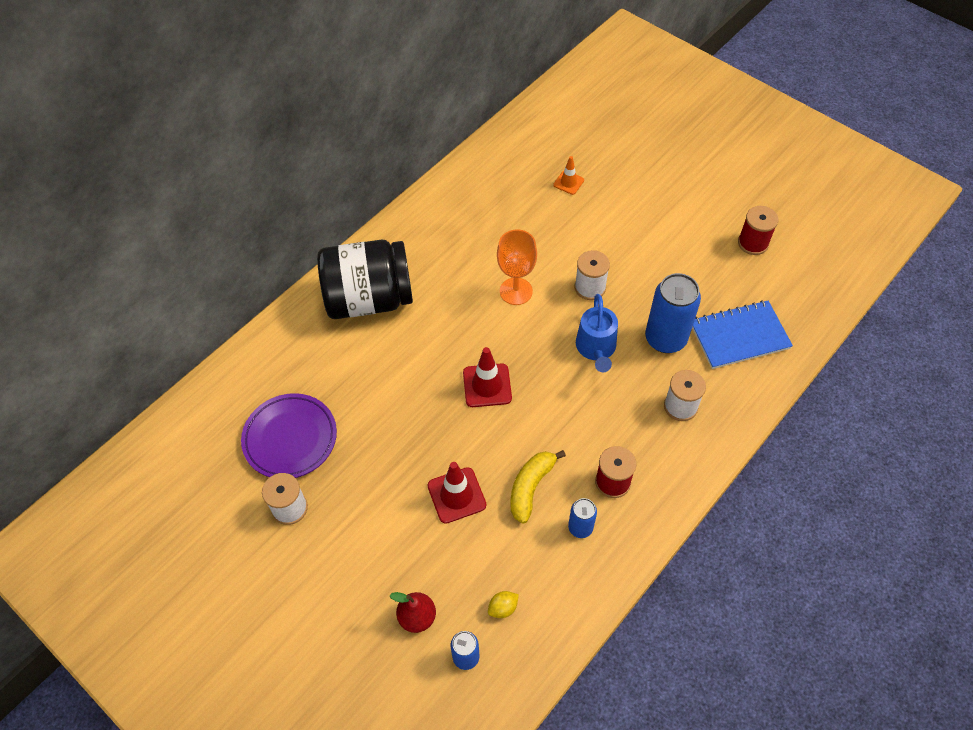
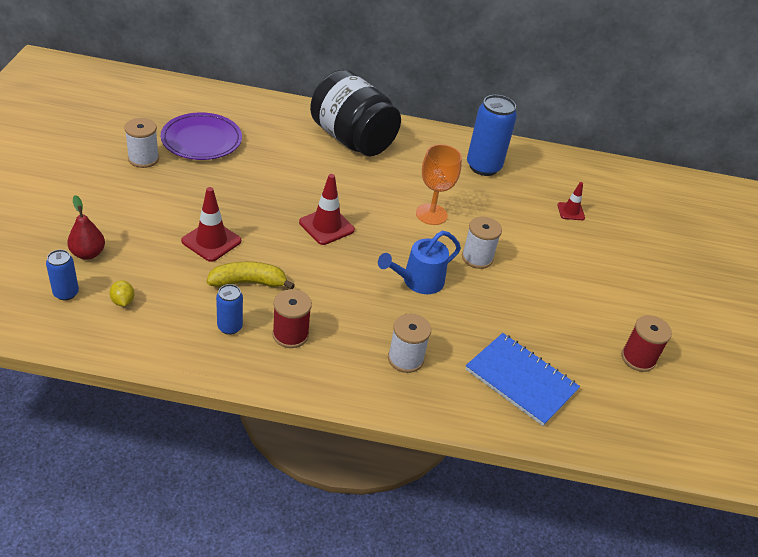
camera: 50 degrees right, 15 degrees down
(503, 608) = (123, 301): yellow lemon -> yellow lemon turned 45 degrees clockwise
(568, 182) = (571, 211): orange traffic cone -> red traffic cone
(665, 339) = (469, 325): blue can -> blue can (483, 167)

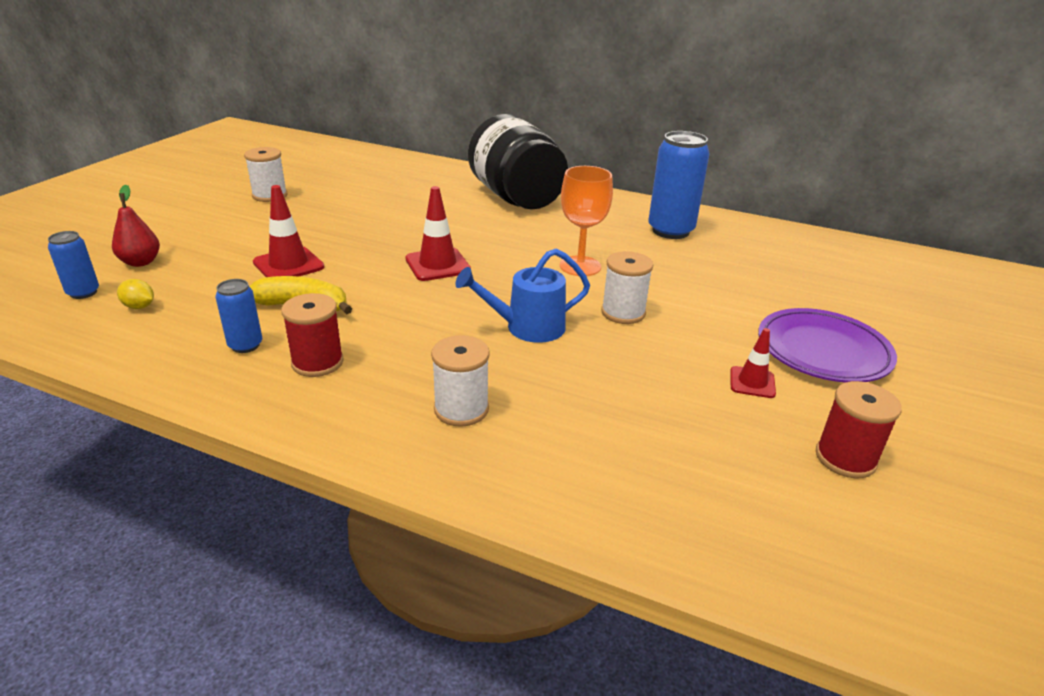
camera: 20 degrees right, 10 degrees down
(123, 301) = (139, 307): yellow lemon -> yellow lemon turned 60 degrees counterclockwise
(201, 141) = (343, 187): purple plate -> purple plate (822, 351)
(521, 380) = (631, 460): blue notebook -> none
(571, 211) = (778, 280): red traffic cone -> red traffic cone (752, 382)

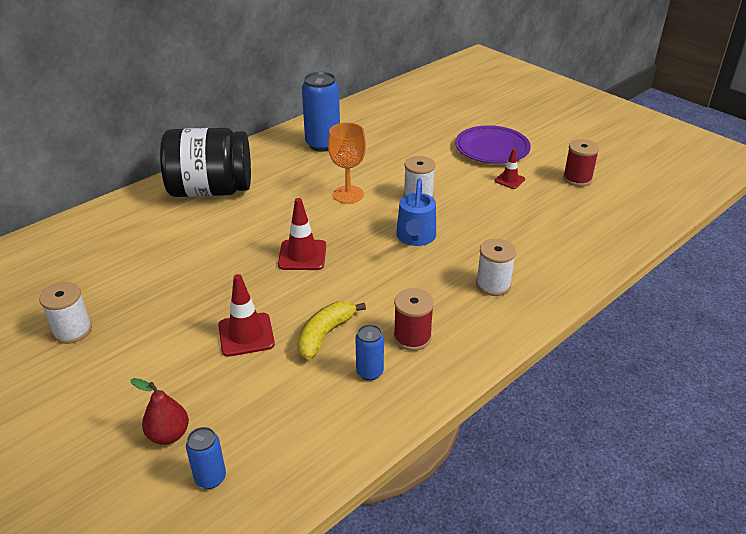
camera: 65 degrees left, 5 degrees up
(139, 307) = (266, 435): yellow lemon -> none

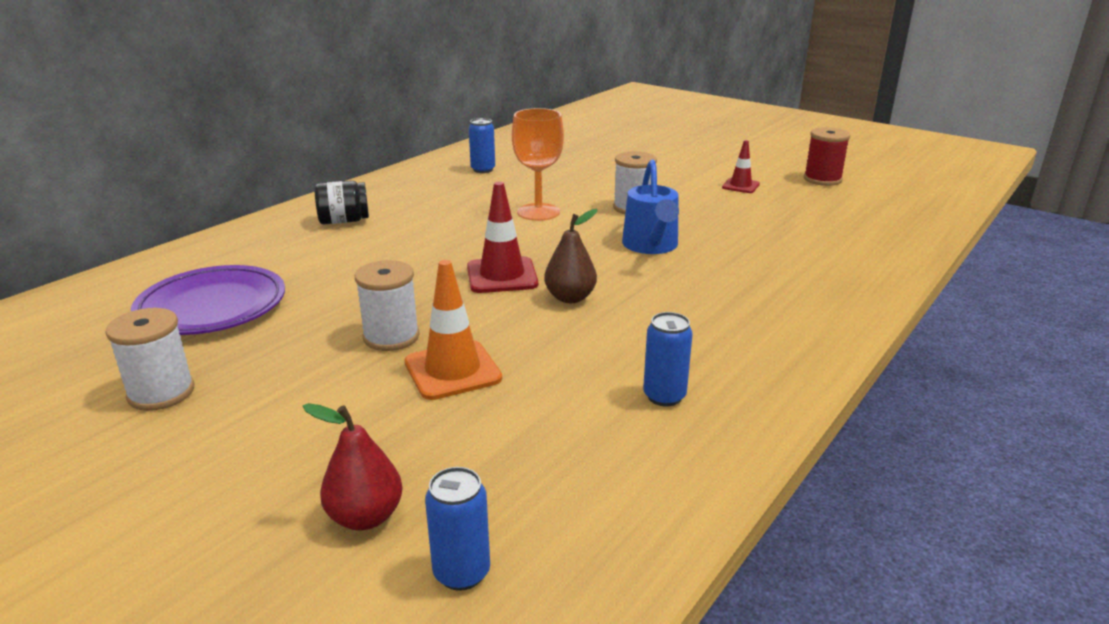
camera: 10 degrees left, 10 degrees down
(211, 190) = (344, 221): black jar -> black jar, size x0.44
(246, 335) = (452, 370): red traffic cone -> orange traffic cone
(323, 144) = (483, 170): blue can -> blue can, size x0.53
(325, 335) = (575, 359): yellow banana -> none
(341, 281) = (570, 298): none -> brown pear
(412, 337) = (705, 350): red spool -> none
(492, 149) = (701, 161): purple plate -> purple plate (212, 307)
(493, 285) = (783, 284): white spool -> white spool (391, 337)

